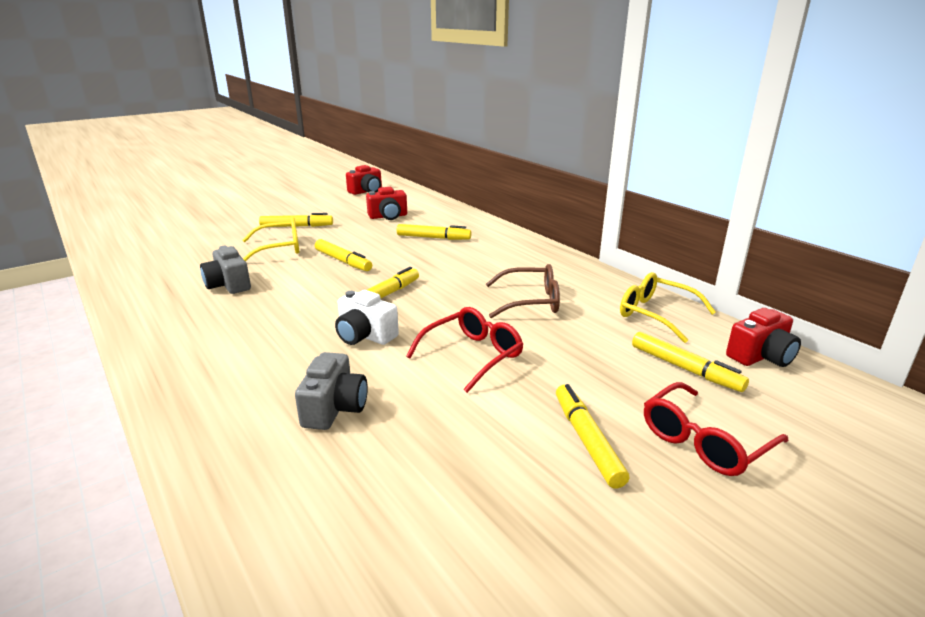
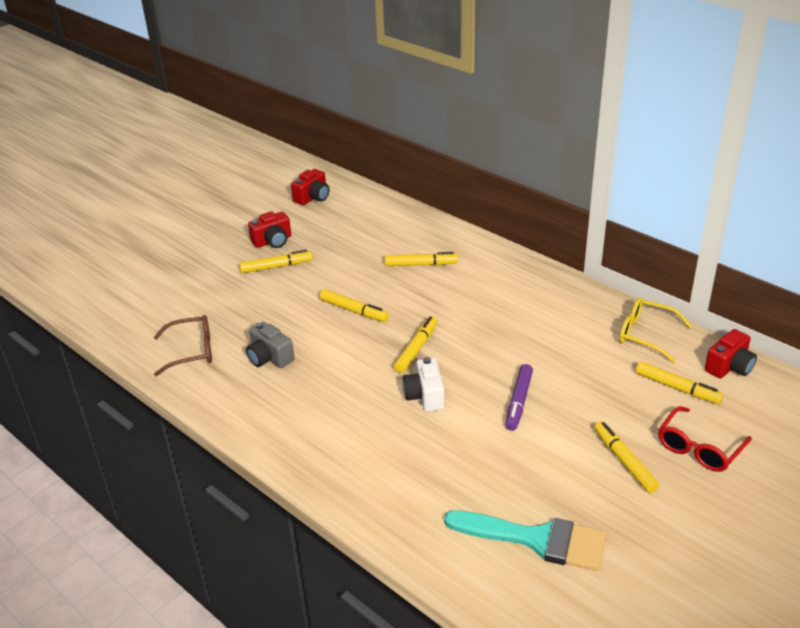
camera: 10 degrees left, 10 degrees up
(279, 248) = (281, 302): yellow glasses -> none
(334, 408) = (442, 466): grey camera -> none
(365, 336) = (425, 396): white camera -> white camera turned 60 degrees clockwise
(388, 216) = (359, 238): red camera -> red camera (273, 241)
(408, 526) = (536, 539): none -> turquoise brush
(472, 355) = (518, 402): red glasses -> purple marker
(530, 301) = (541, 336): brown glasses -> brown glasses (192, 351)

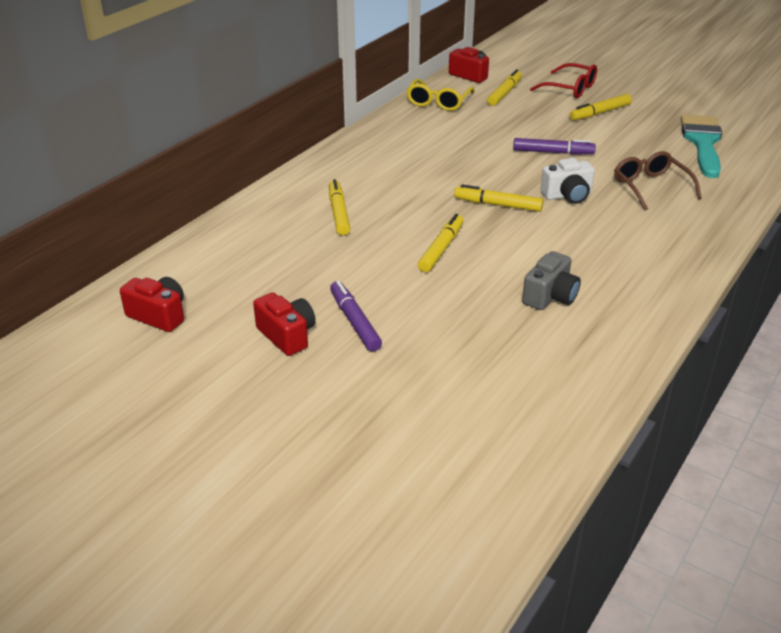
camera: 100 degrees left, 0 degrees up
(192, 351) = (563, 362): brown glasses -> brown glasses (650, 187)
(276, 267) = (355, 321): yellow marker -> purple marker

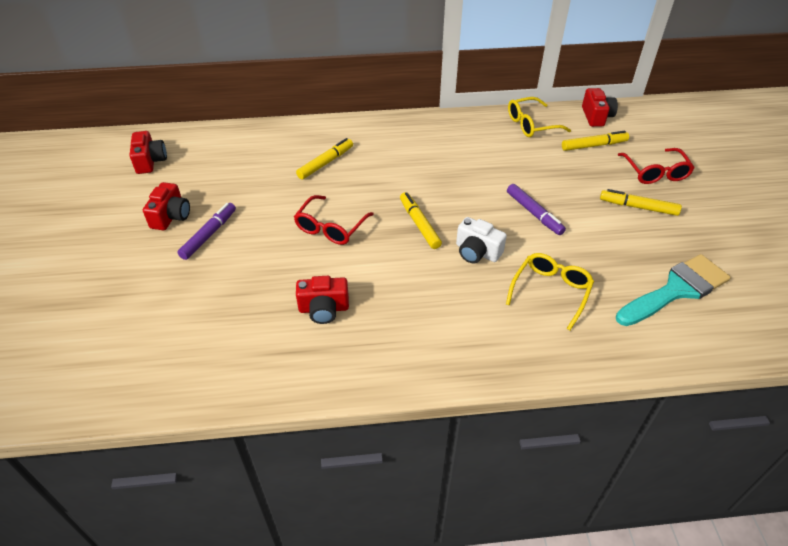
camera: 50 degrees right, 10 degrees up
(441, 249) = (331, 227): yellow marker -> red glasses
(550, 296) = (324, 309): grey camera -> red camera
(650, 187) = (550, 291): brown glasses -> yellow glasses

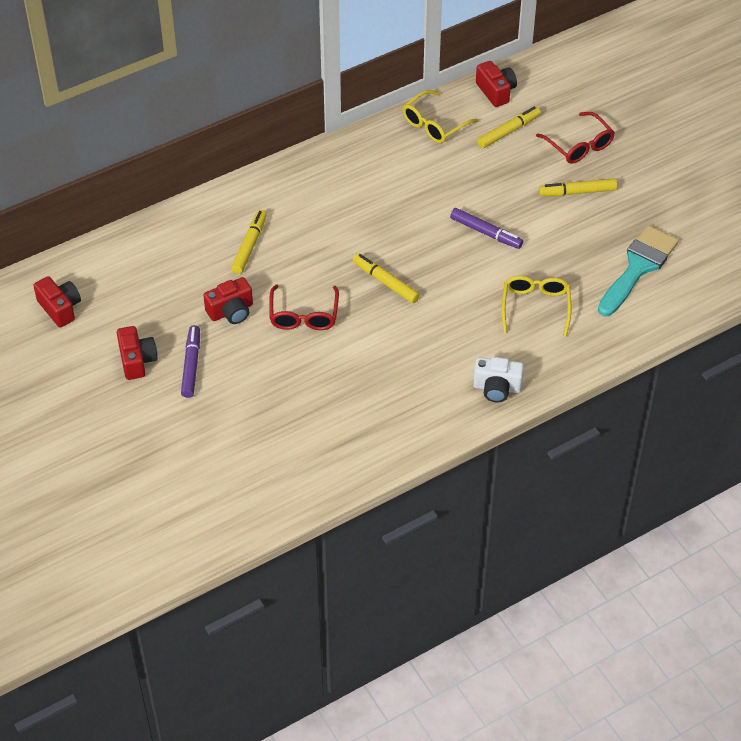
camera: 25 degrees left, 5 degrees up
(324, 309) = (350, 395): red camera -> red camera (231, 311)
(477, 252) = (453, 292): white camera -> white camera (497, 388)

